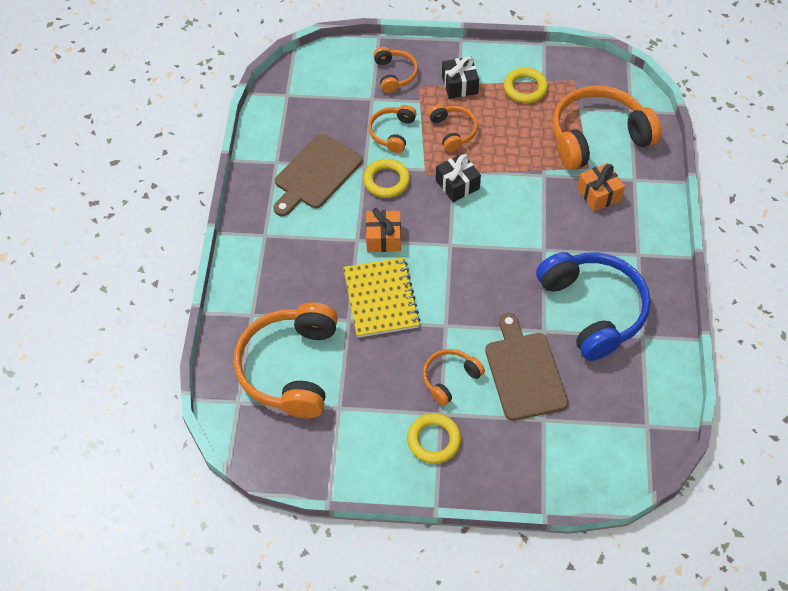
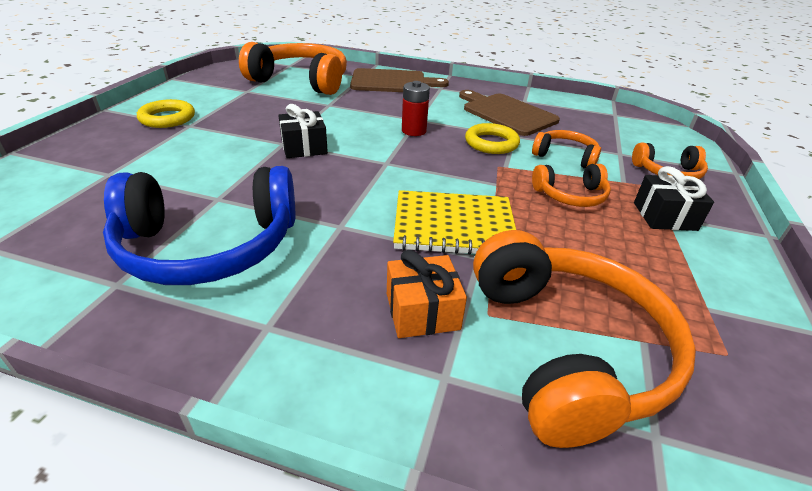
camera: 100 degrees right, 20 degrees down
(381, 299) = (340, 119): yellow notebook -> yellow notebook (454, 226)
(383, 238) = (414, 131): orange gift -> red battery
(450, 379) = (220, 135): orange headphones -> none
(457, 185) = (476, 182): black gift -> black gift (304, 147)
(524, 372) = (179, 174): brown cutting board -> brown cutting board (392, 82)
(525, 88) = (679, 280): yellow ring -> none

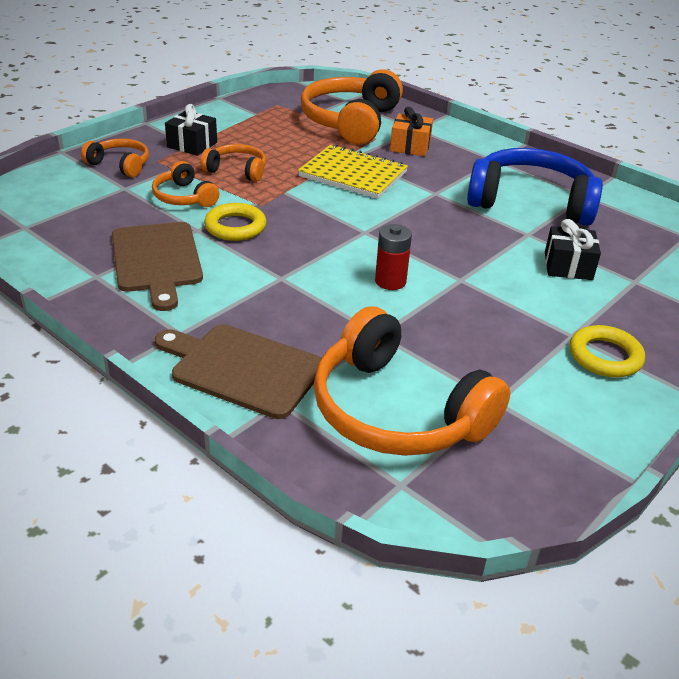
camera: 155 degrees left, 0 degrees up
(304, 147) = (439, 268): black gift -> black gift (568, 266)
(414, 131) = (302, 261): red battery -> red battery (390, 281)

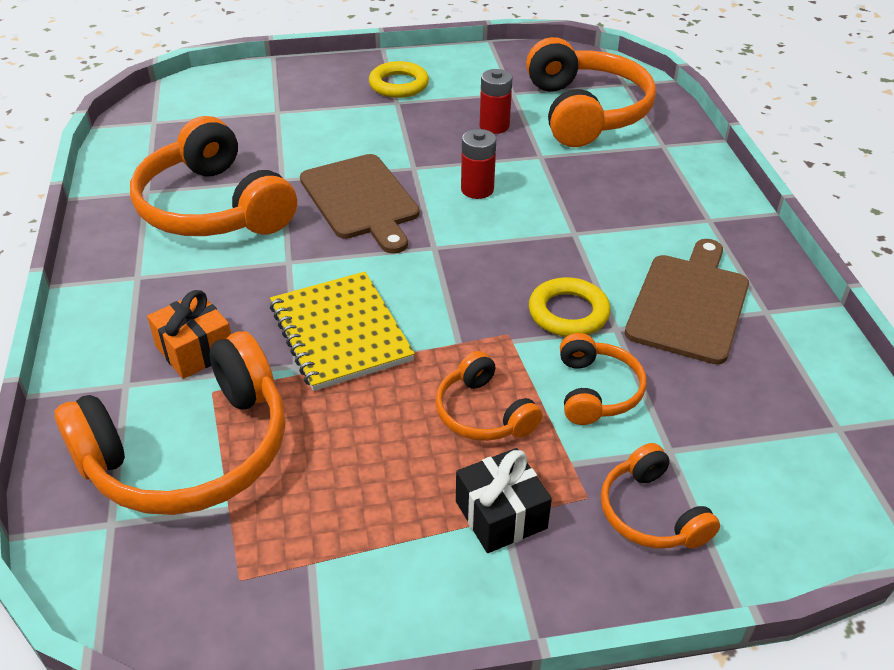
camera: 140 degrees left, 5 degrees up
(242, 368) = (675, 174): brown cutting board -> brown cutting board (361, 200)
(457, 348) = (494, 126): none -> red battery
(530, 202) = (213, 207): blue headphones -> orange headphones
(568, 266) = (305, 141): black gift -> none

